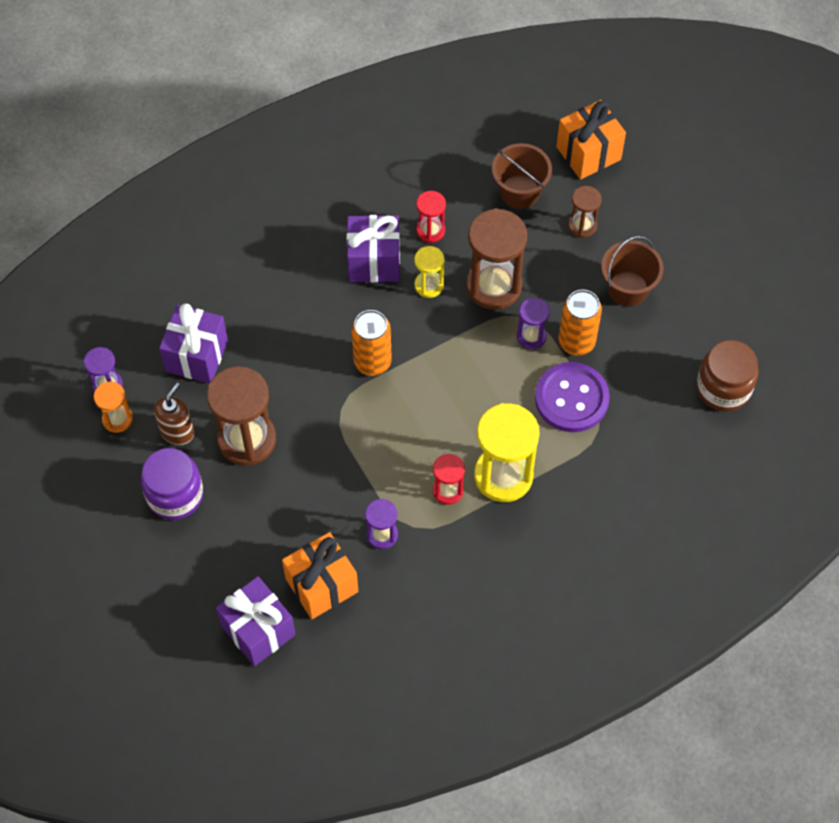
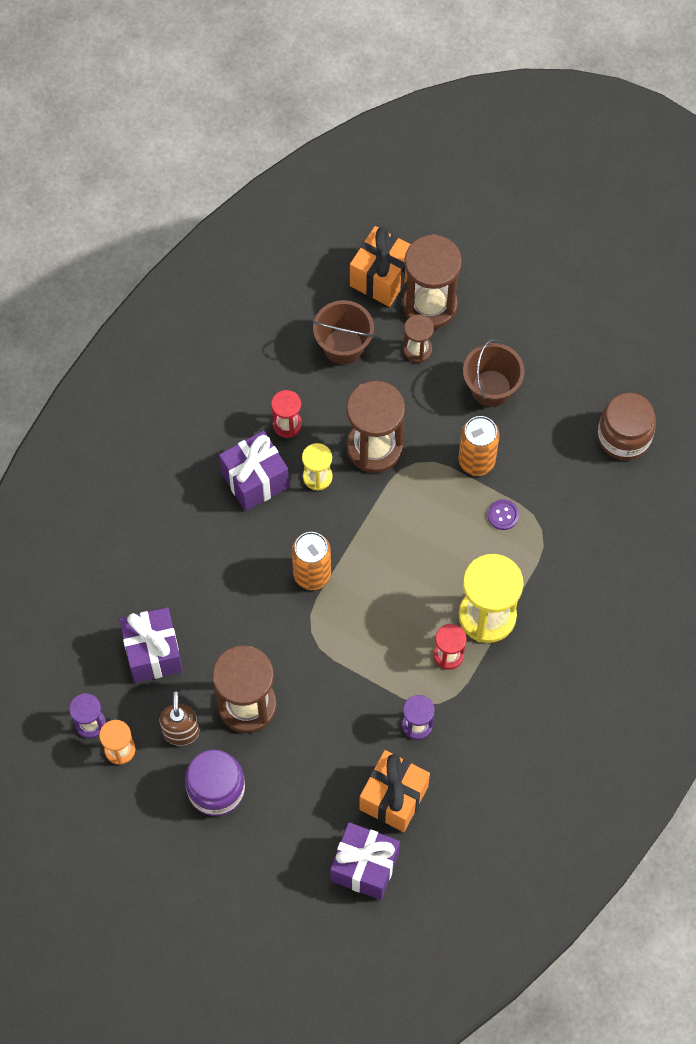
camera: 30 degrees left, 5 degrees up
(531, 336) = (435, 477): purple hourglass -> none
(571, 399) = (503, 515): purple button -> purple button, size x0.43
(616, 195) = (429, 305): none -> brown hourglass

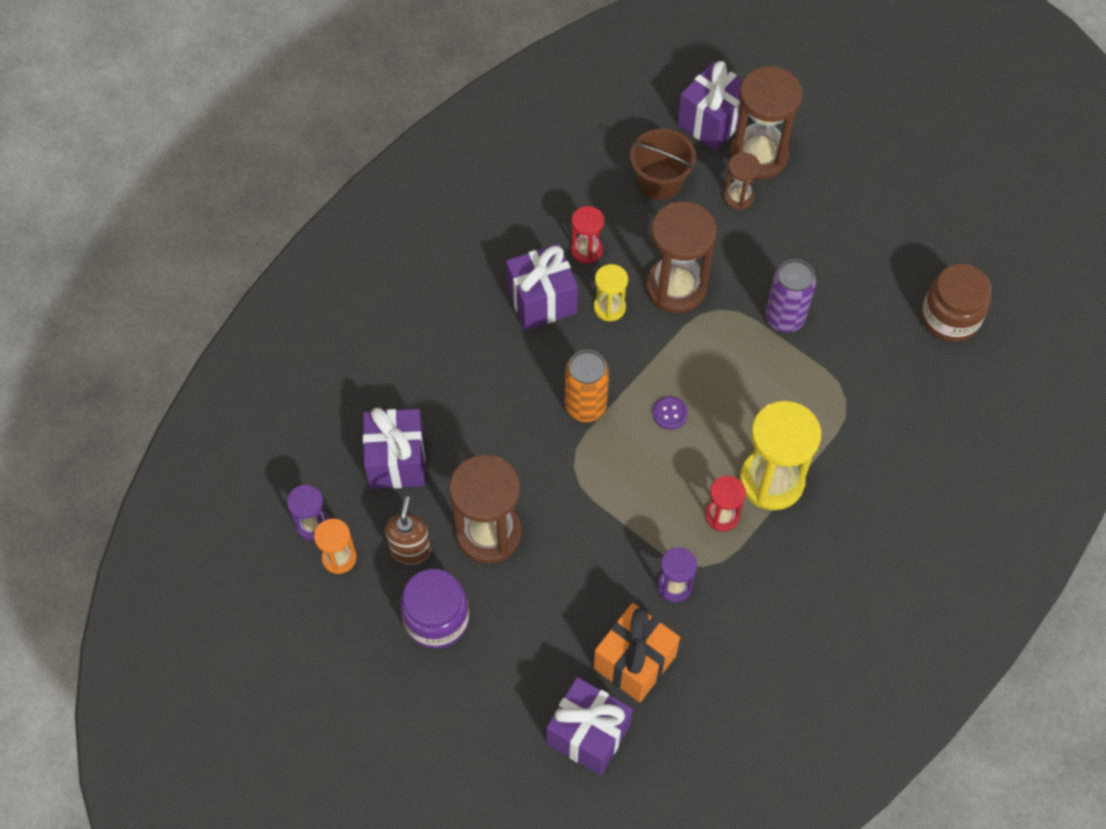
camera: 10 degrees right, 5 degrees down
(381, 277) = (712, 121): orange gift -> purple gift
(476, 461) = (784, 318): orange can -> purple can
(491, 388) = (811, 247): brown bucket -> none
(503, 515) = (805, 378): purple button -> purple button (670, 413)

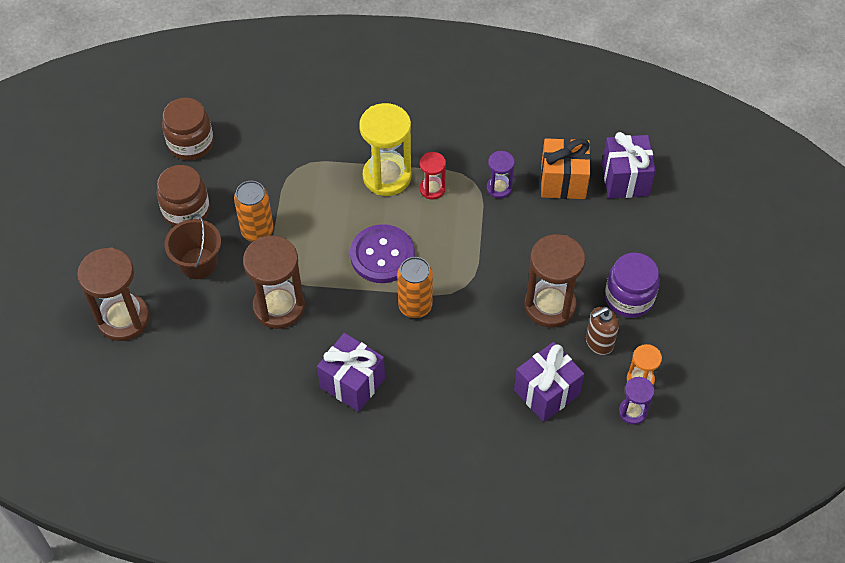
camera: 125 degrees left, 5 degrees down
(586, 250) = (288, 380): red hourglass -> none
(609, 307) = (326, 337): yellow hourglass -> none
(660, 182) = (192, 368): brown bucket -> brown bucket (198, 263)
(670, 413) = (382, 255): purple button -> purple button, size x2.32
(712, 121) = (110, 366): purple gift -> none
(738, 197) = (172, 311): brown hourglass -> none
(784, 318) = (257, 231): purple can -> orange can
(857, 269) = (186, 210): none -> brown jar

